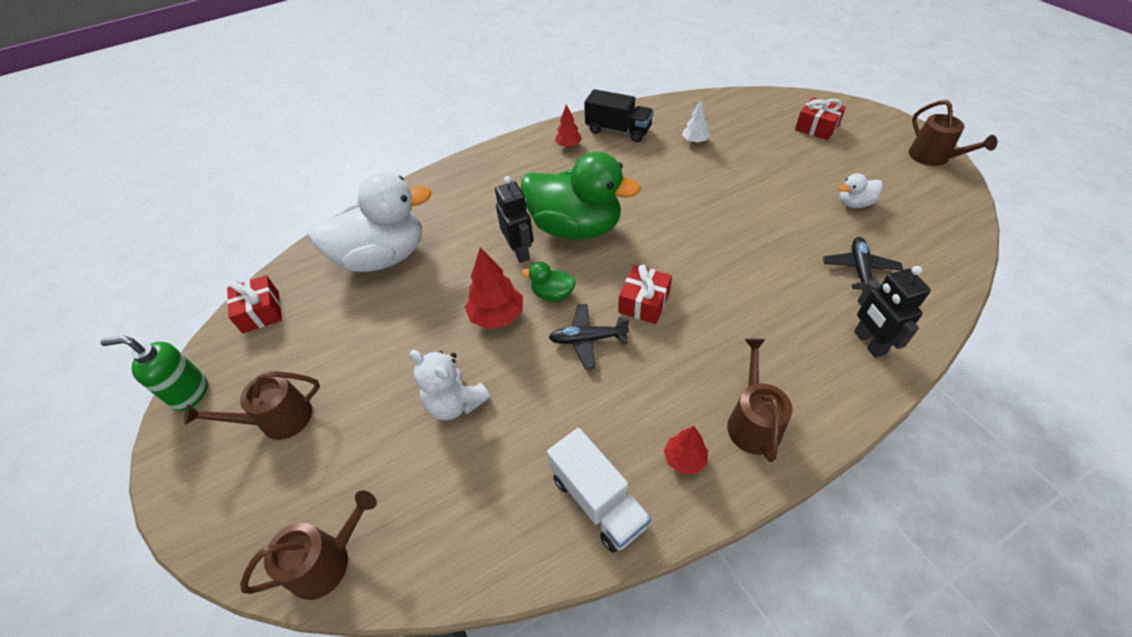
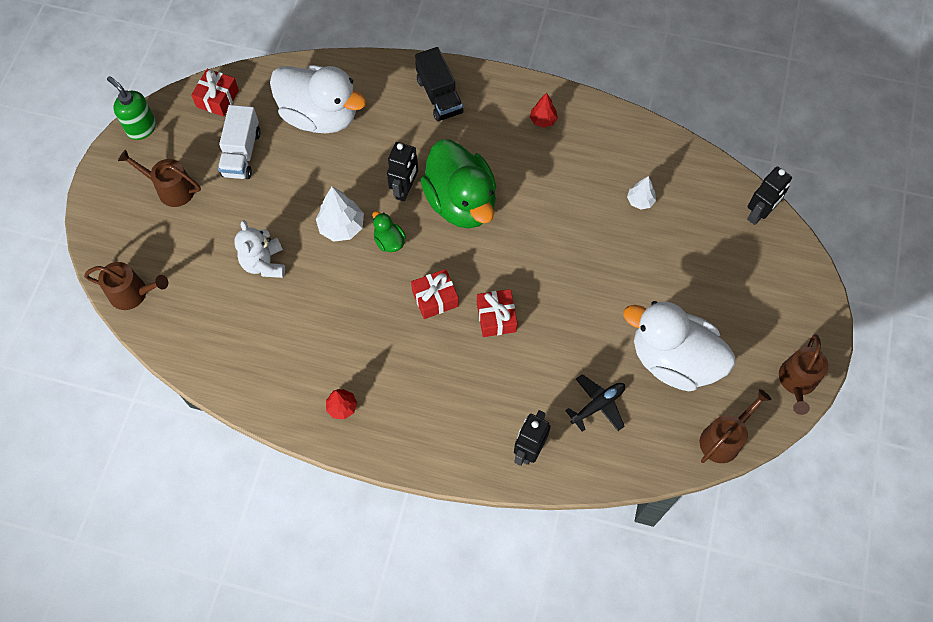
camera: 40 degrees right, 15 degrees up
(497, 316) = (341, 227): red tree -> white tree
(587, 339) = (374, 291): black plane -> none
(598, 500) = (277, 384): white truck -> white truck (241, 153)
(618, 130) = (597, 137): black truck -> black truck (439, 96)
(752, 422) = (401, 424): brown watering can -> brown watering can (723, 439)
(770, 100) = (758, 214): none -> black robot
(816, 127) = (753, 274): red gift -> red gift (496, 317)
(854, 203) = (673, 360): white duck -> white duck, size x2.39

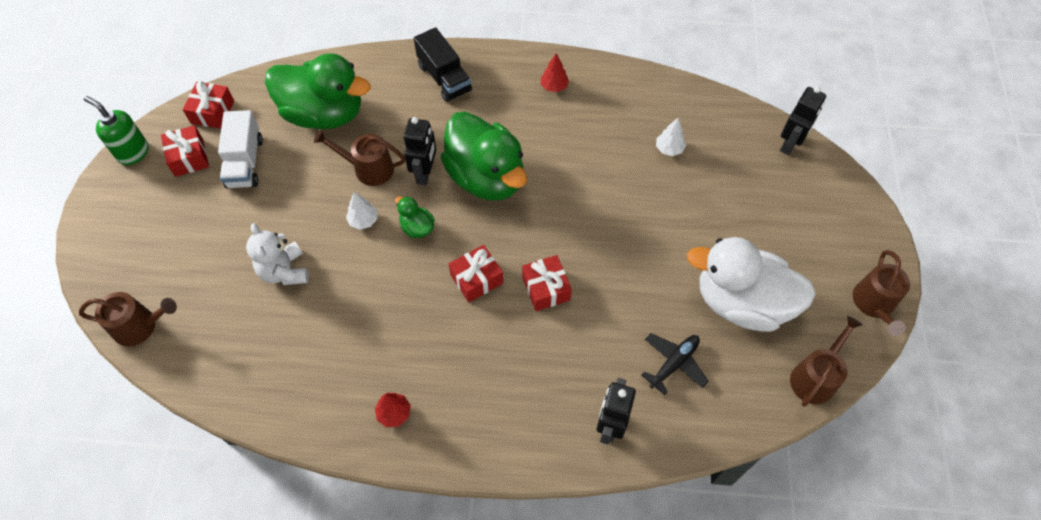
camera: 10 degrees left, 5 degrees down
(171, 189) = (172, 209): brown watering can -> brown watering can (369, 169)
(191, 141) = (189, 157): none -> red gift
(320, 116) = (324, 114): white duck -> green duck
(341, 227) = (363, 220): white tree -> white tree, size x0.61

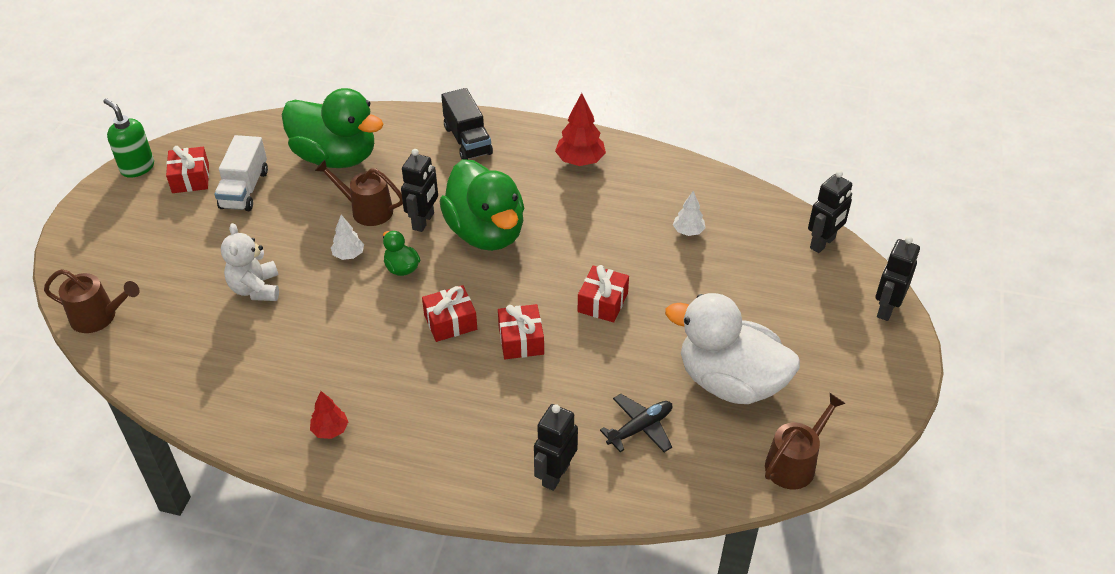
camera: 10 degrees right, 15 degrees down
(212, 112) = (225, 142): red gift -> red gift (602, 302)
(554, 86) = (580, 161): red tree -> red tree, size x1.64
(859, 205) = (886, 309): none -> black robot
(874, 304) = (879, 404): brown watering can -> none

